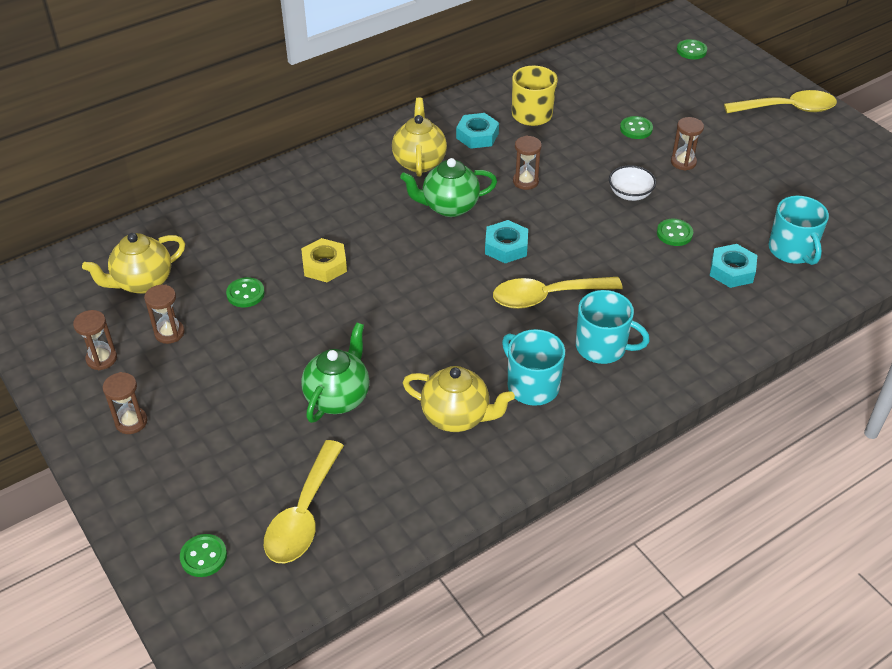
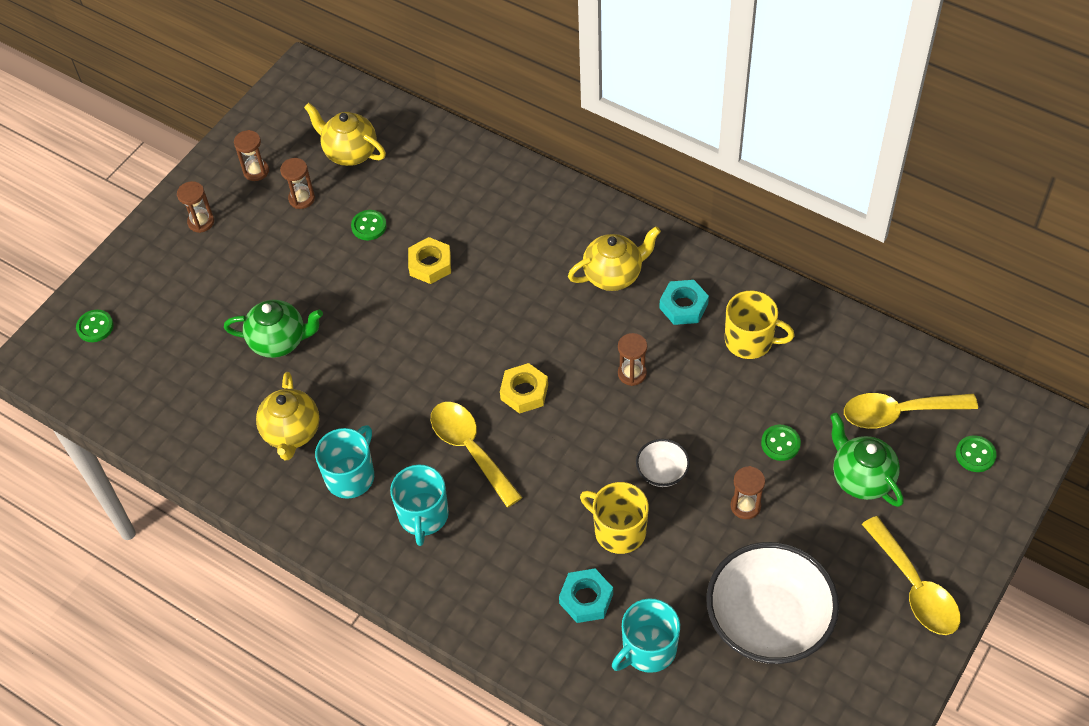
camera: 70 degrees right, 10 degrees up
(303, 514) = (154, 370): yellow spoon -> yellow spoon (899, 413)
(449, 207) = (559, 325): green teapot -> green teapot (861, 478)
(506, 247) = (524, 392): turquoise nut -> yellow nut
(674, 234) = (618, 530): green button -> yellow mug
(790, 182) = (768, 621): none -> white bowl

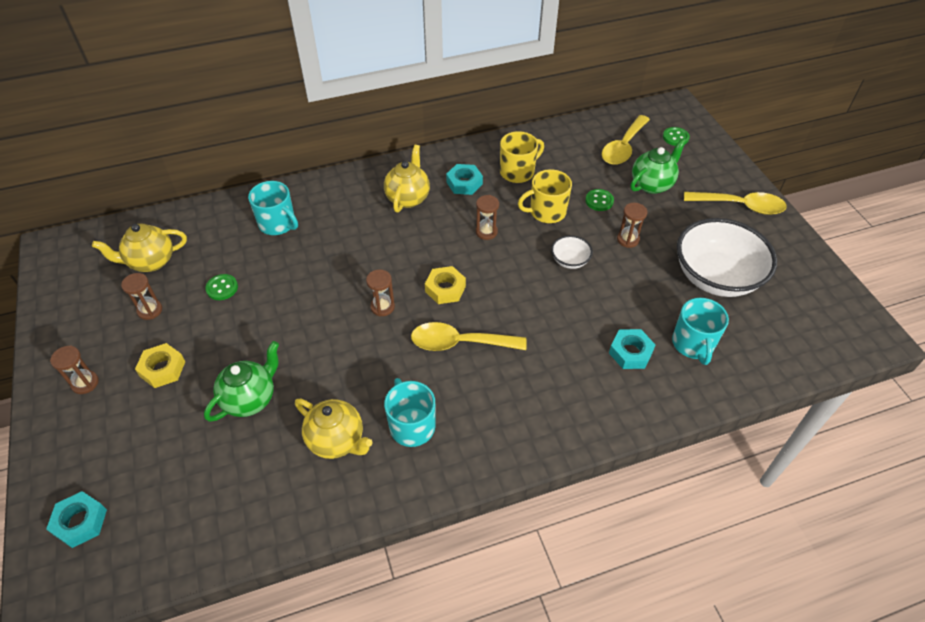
camera: 55 degrees left, 5 degrees down
(95, 327) = (80, 522): green button -> turquoise nut
(256, 171) = (90, 322): brown hourglass -> brown hourglass (382, 307)
(423, 516) = (487, 402): turquoise mug -> turquoise mug (278, 224)
(430, 264) = (293, 275): yellow nut -> yellow nut (162, 369)
(618, 530) = (593, 306): yellow mug -> yellow mug (546, 212)
(861, 478) = (652, 184): green teapot -> green teapot turned 135 degrees clockwise

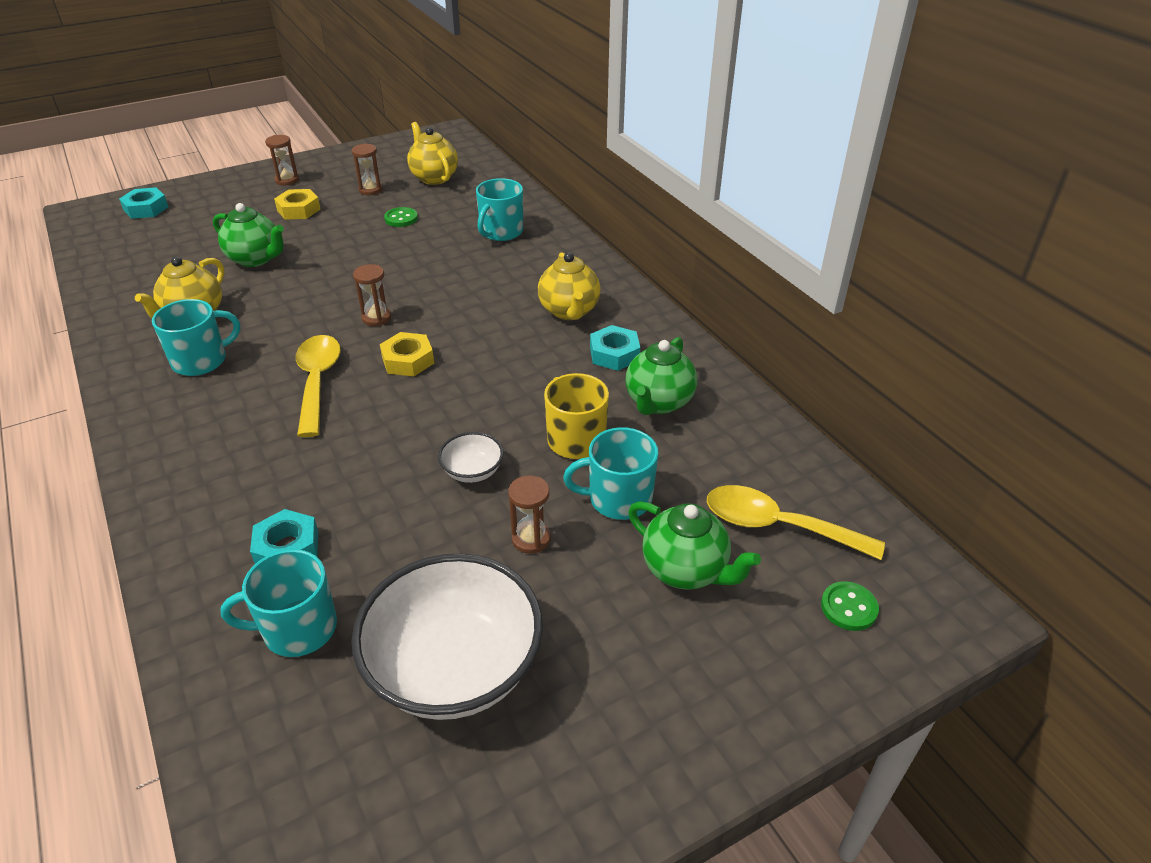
camera: 80 degrees right, 10 degrees down
(408, 198) = (569, 311): yellow teapot -> yellow teapot turned 75 degrees clockwise
(486, 232) = (518, 384): brown hourglass -> none
(518, 172) = (658, 402): yellow mug -> green teapot
(599, 201) = (618, 499): green button -> turquoise mug
(740, 206) = (666, 720): yellow spoon -> none

